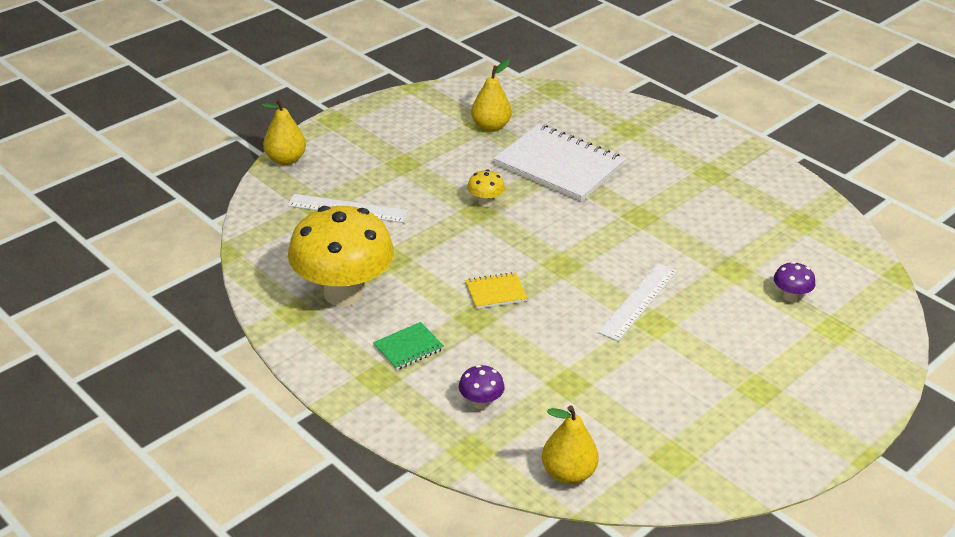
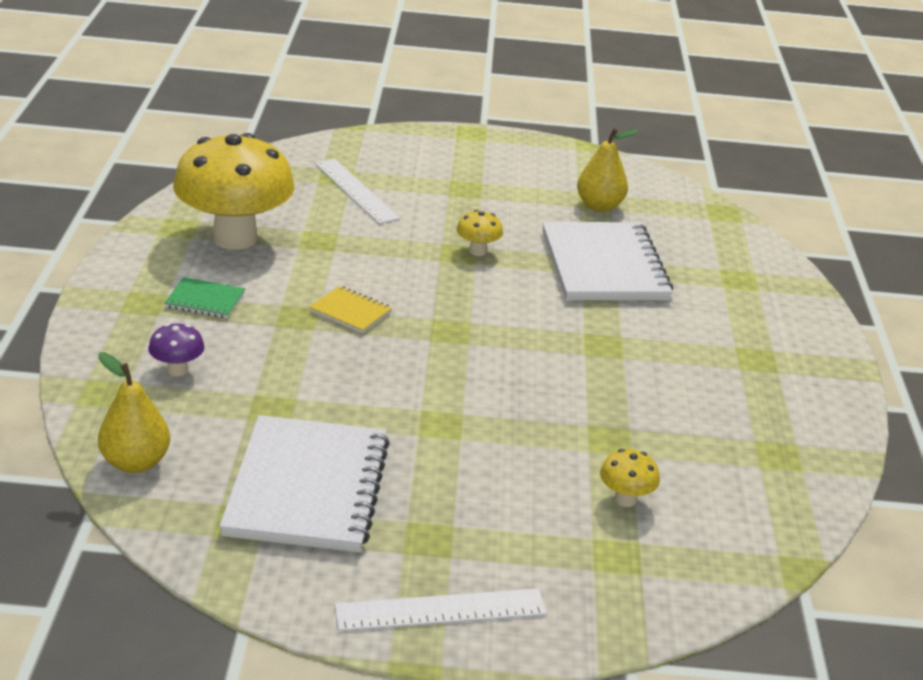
camera: 45 degrees right, 5 degrees down
(285, 160) = (376, 136): yellow pear -> none
(638, 301) = (461, 399): white ruler -> white ruler (441, 610)
(666, 411) = (307, 487): none -> white notebook
(790, 297) = (625, 499): purple mushroom -> yellow mushroom

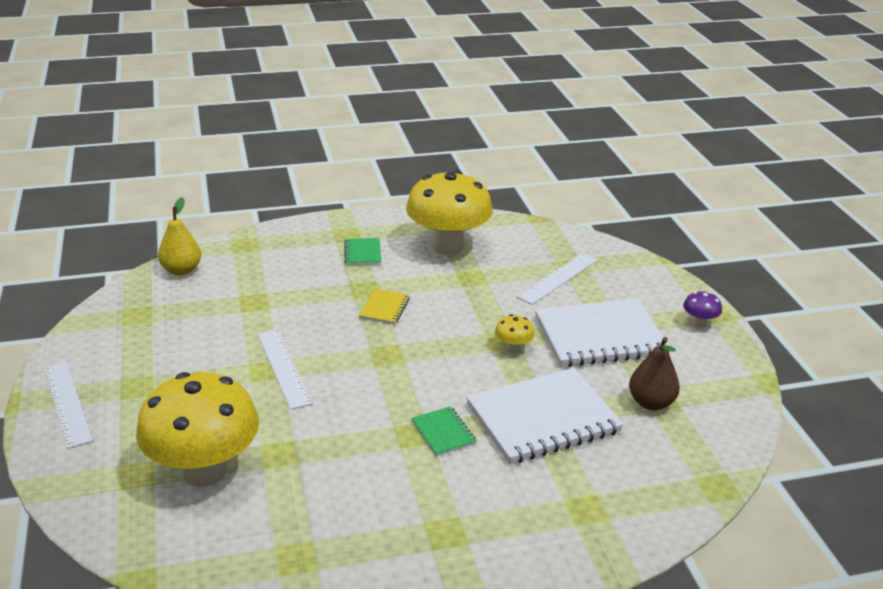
camera: 75 degrees right, 0 degrees up
(177, 370) = (279, 262): purple mushroom -> purple mushroom (699, 323)
(307, 487) = (176, 331): white notebook -> white notebook (600, 336)
(442, 409) = (283, 368): none -> white ruler
(599, 206) = (651, 403): yellow pear -> brown pear
(607, 326) = (443, 433): none -> green notebook
(625, 499) = (204, 471): yellow mushroom -> yellow mushroom, size x2.50

